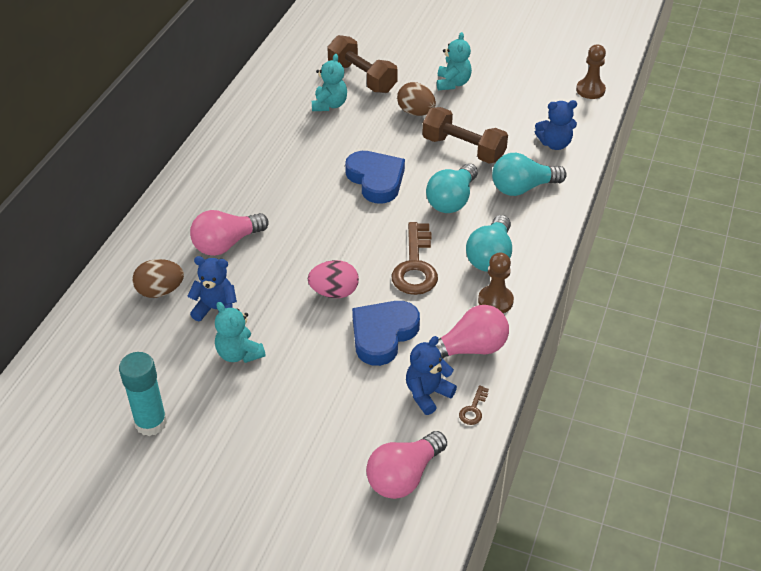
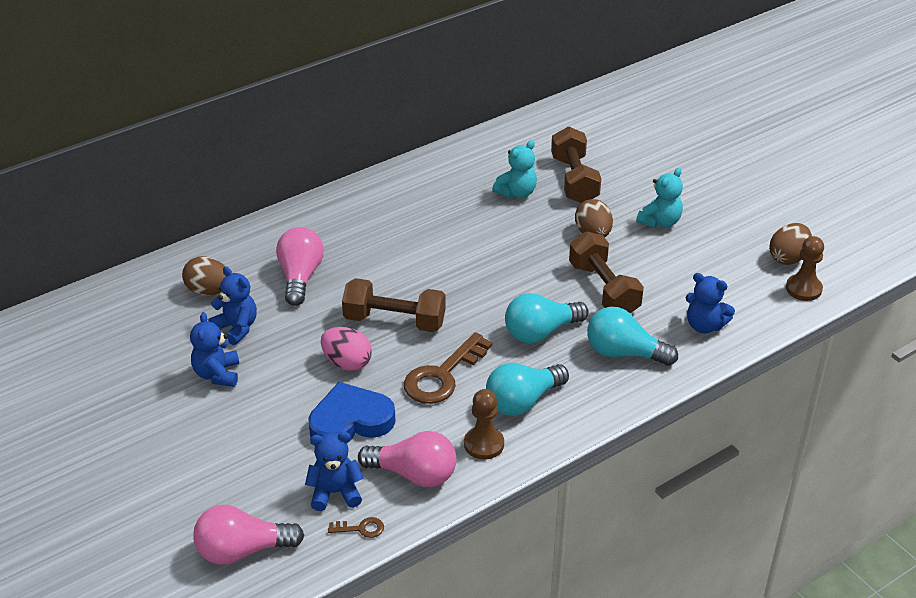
camera: 35 degrees right, 5 degrees down
(151, 423) = (96, 394): turquoise glue stick -> none
(226, 244) = (300, 277): pink light bulb -> pink light bulb turned 90 degrees clockwise
(239, 353) = (217, 374): turquoise teddy bear -> blue teddy bear
(337, 243) = (394, 321): none -> brown dumbbell
(376, 180) = (488, 280): blue heart -> none
(473, 409) = (361, 528): brown key -> brown key turned 150 degrees counterclockwise
(560, 73) = (788, 258): none -> brown egg

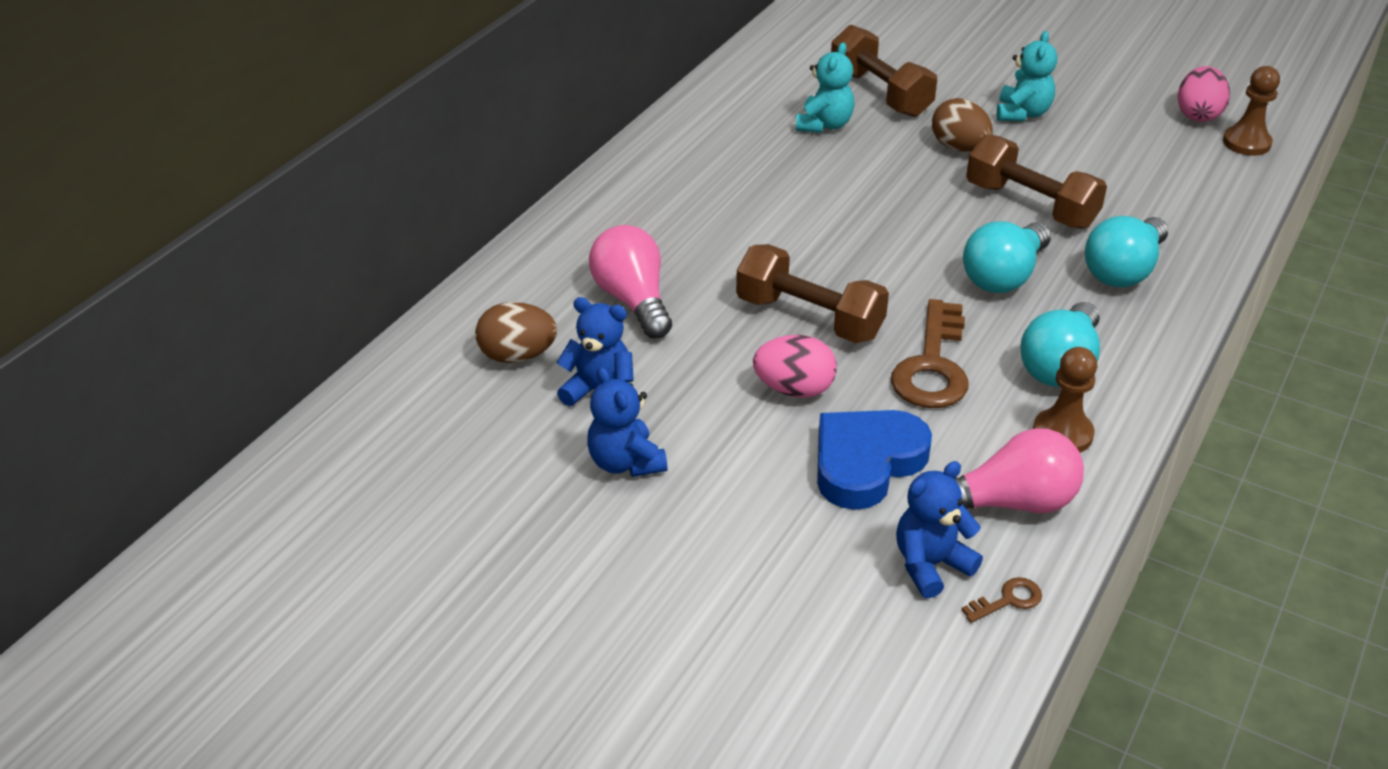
camera: 25 degrees left, 0 degrees up
(242, 550) = (874, 694): pink light bulb -> none
(394, 321) = (809, 318): brown dumbbell -> brown dumbbell turned 45 degrees clockwise
(624, 353) = (1123, 271): turquoise light bulb -> turquoise light bulb turned 45 degrees counterclockwise
(704, 325) = (1182, 213): blue teddy bear -> none
(788, 258) = (1198, 115): brown egg -> pink egg

